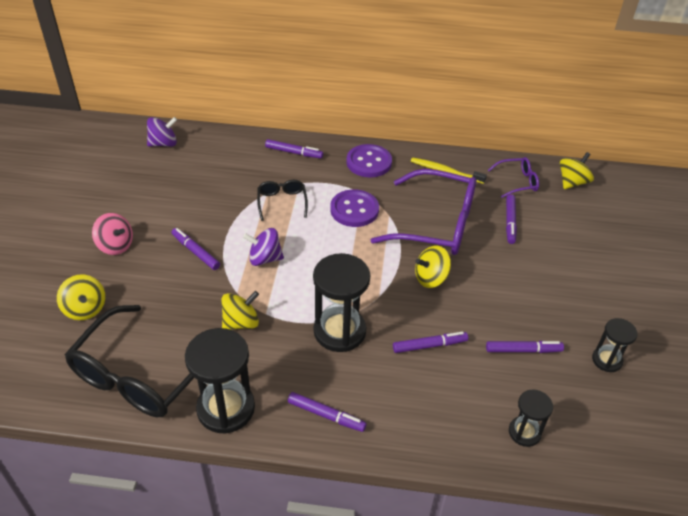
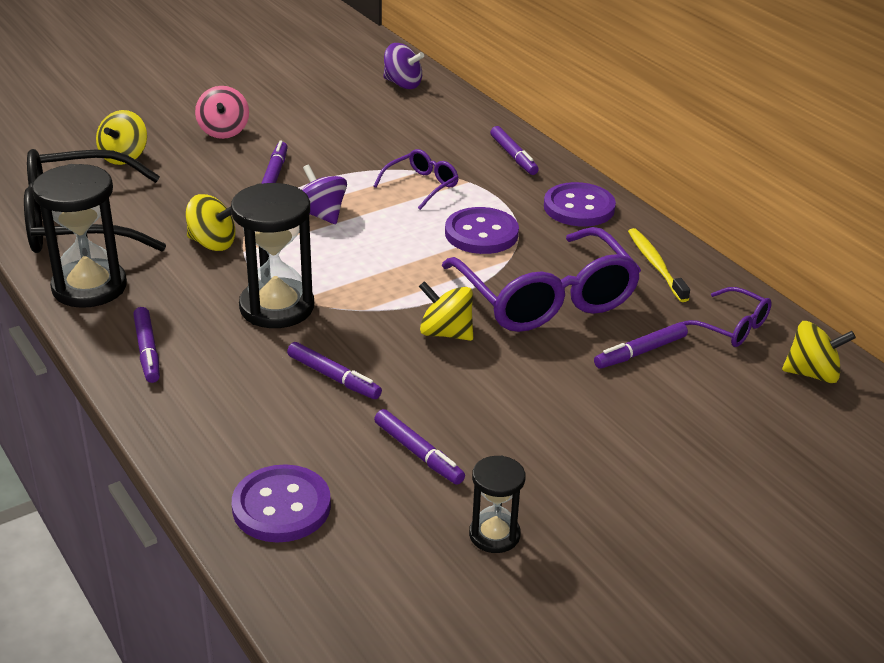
camera: 50 degrees right, 10 degrees down
(282, 202) = (422, 185): black glasses -> purple glasses
(524, 432) = (281, 506): black hourglass -> purple button

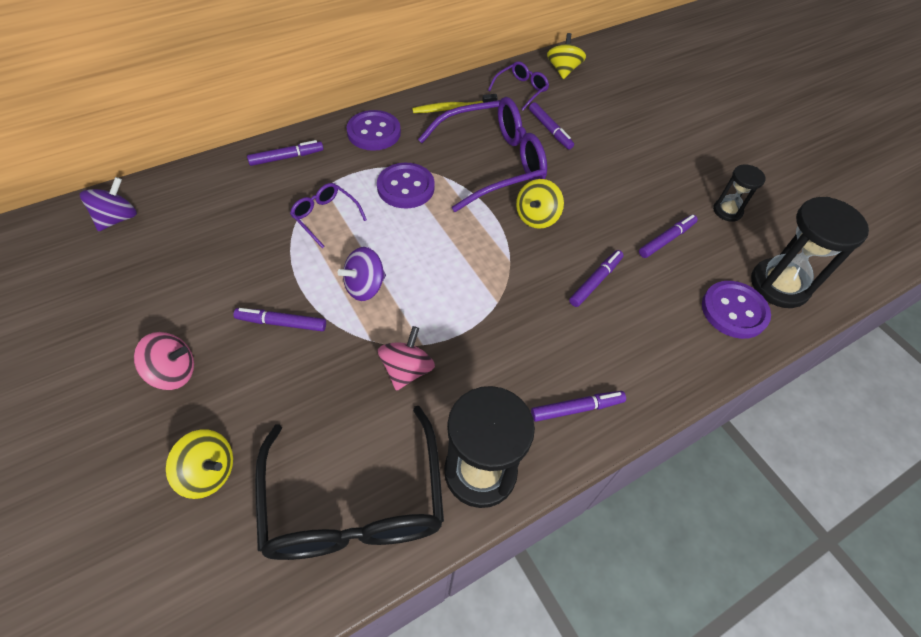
camera: 90 degrees left, 20 degrees up
(212, 243) = (406, 370): yellow spinning top -> pink spinning top
(277, 307) = (508, 317): black hourglass -> black hourglass (779, 285)

